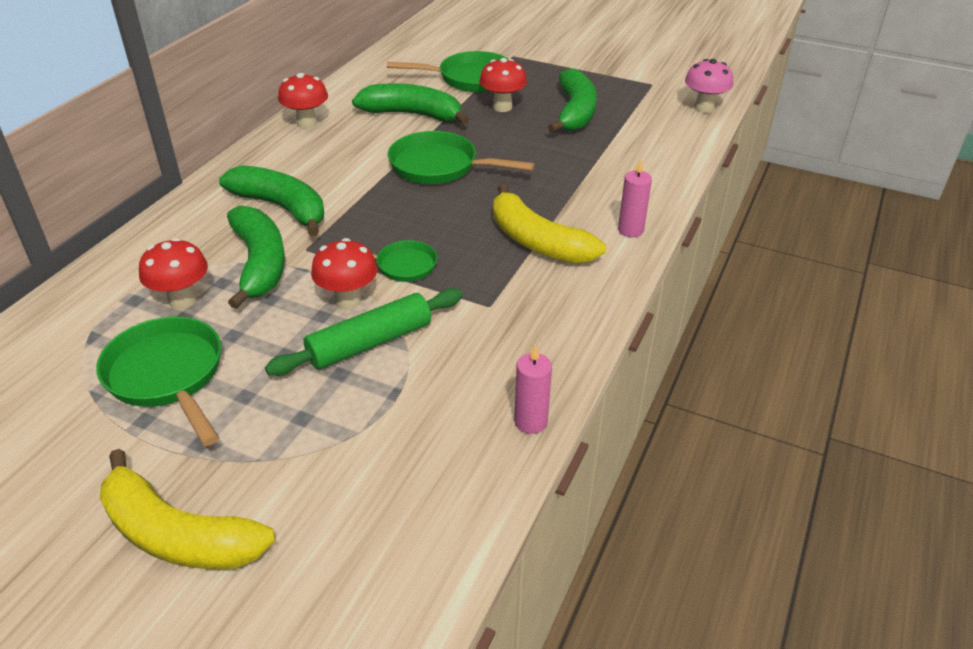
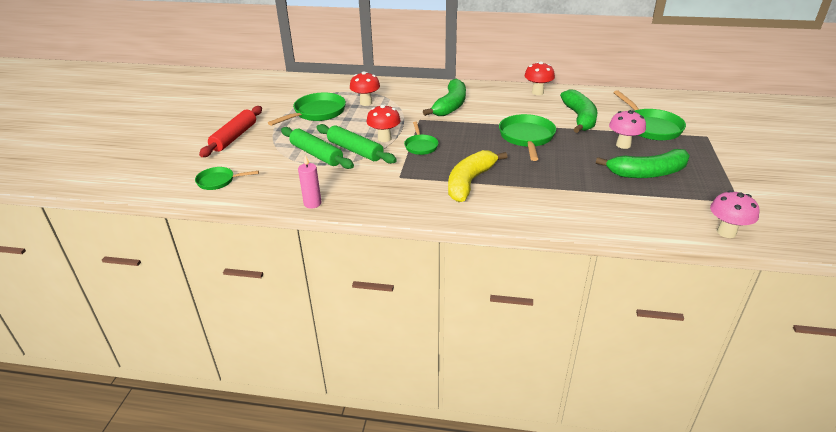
camera: 75 degrees right, 5 degrees down
(178, 534) = (234, 137): yellow banana -> red rolling pin
(259, 264) = (401, 112): green banana -> none
(353, 397) = (316, 154): none -> green rolling pin
(380, 570) = (219, 181): none -> green pan
(502, 107) = (623, 145): red mushroom -> pink mushroom
(630, 230) = (506, 215): pink candle -> none

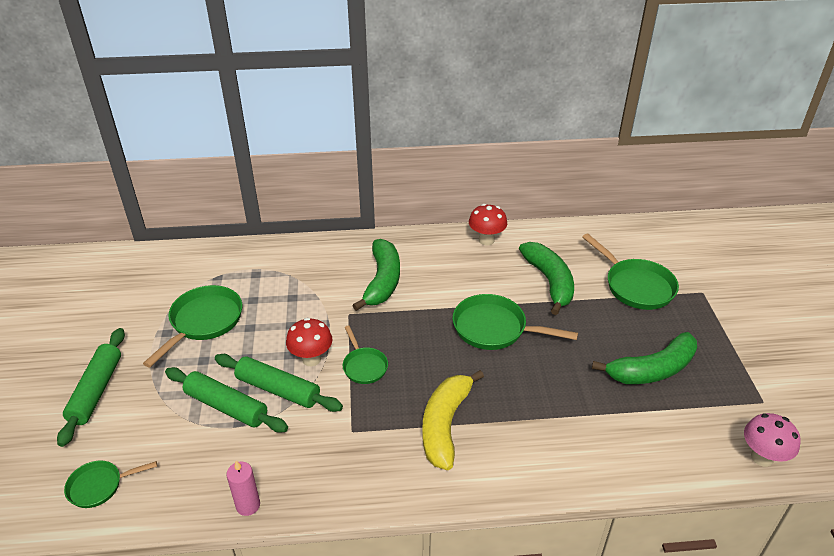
camera: 15 degrees left, 5 degrees up
(234, 137) = (96, 391): red rolling pin -> green rolling pin
(366, 103) = (267, 291): red mushroom -> none
(527, 138) = (495, 329): green pan -> green pan turned 60 degrees counterclockwise
(623, 145) = (612, 323): pink mushroom -> none

